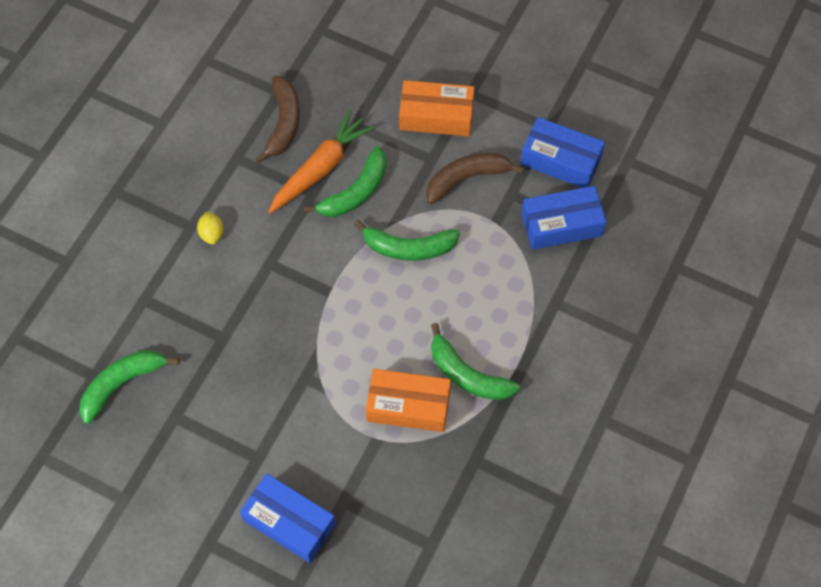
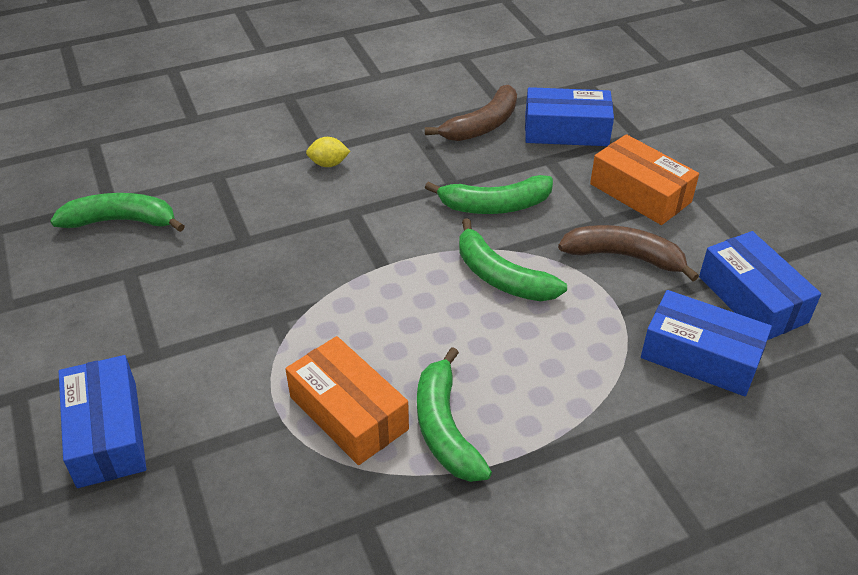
camera: 40 degrees right, 20 degrees down
(212, 234) = (328, 164): yellow lemon -> yellow lemon turned 60 degrees clockwise
(320, 168) = (480, 172): orange carrot -> none
(344, 89) = (566, 131): none -> blue box

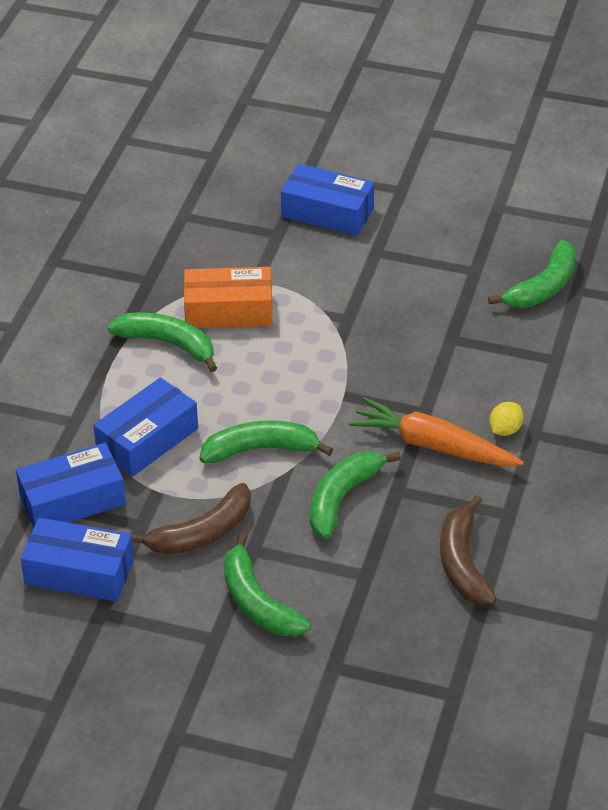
camera: 130 degrees right, 0 degrees up
(386, 189) = (433, 445): none -> orange carrot
(566, 131) = (393, 617): blue box -> blue box (147, 439)
(640, 193) = (257, 601): orange box -> green banana

